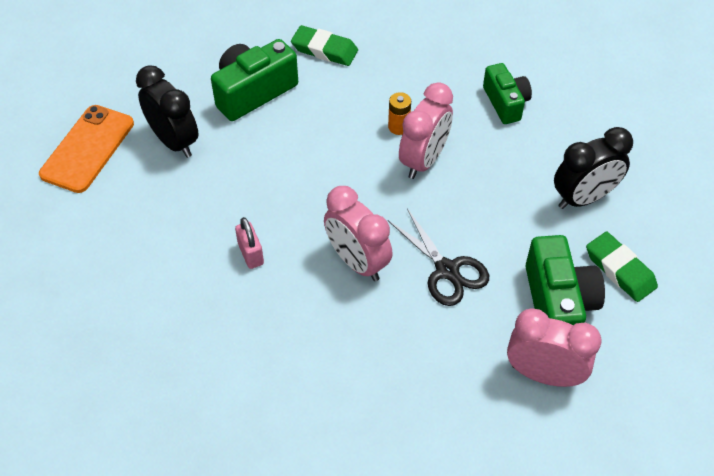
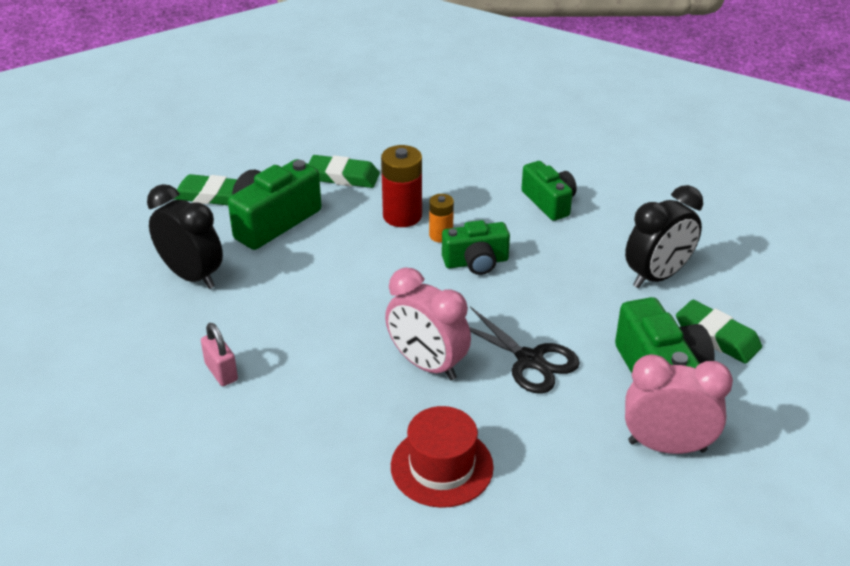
camera: 10 degrees left, 15 degrees down
(87, 149) = (91, 294): orange phone -> none
(203, 55) = (210, 195): none -> green eraser
(251, 254) = (302, 372): pink padlock -> pink padlock (221, 372)
(348, 364) = (441, 466): none -> red hat
(369, 100) = (402, 216): none -> red battery
(423, 160) = (476, 262): pink clock -> green camera

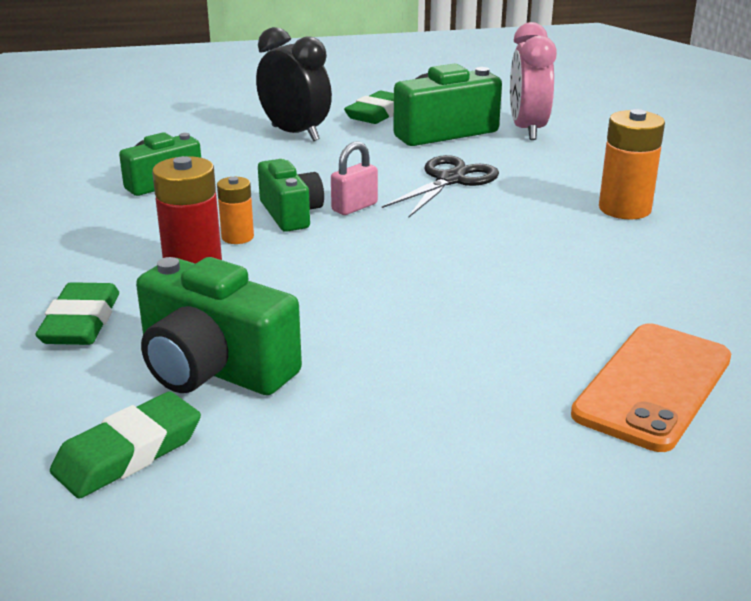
camera: 100 degrees left, 10 degrees down
(168, 396) = (653, 386): none -> orange phone
(192, 276) = (380, 422): black clock -> none
(210, 195) = (128, 453): green eraser -> green eraser turned 45 degrees clockwise
(221, 372) = (580, 352): pink padlock -> pink padlock (354, 207)
(427, 365) = (486, 226): pink clock -> none
(441, 466) = (624, 209): red hat -> orange battery

